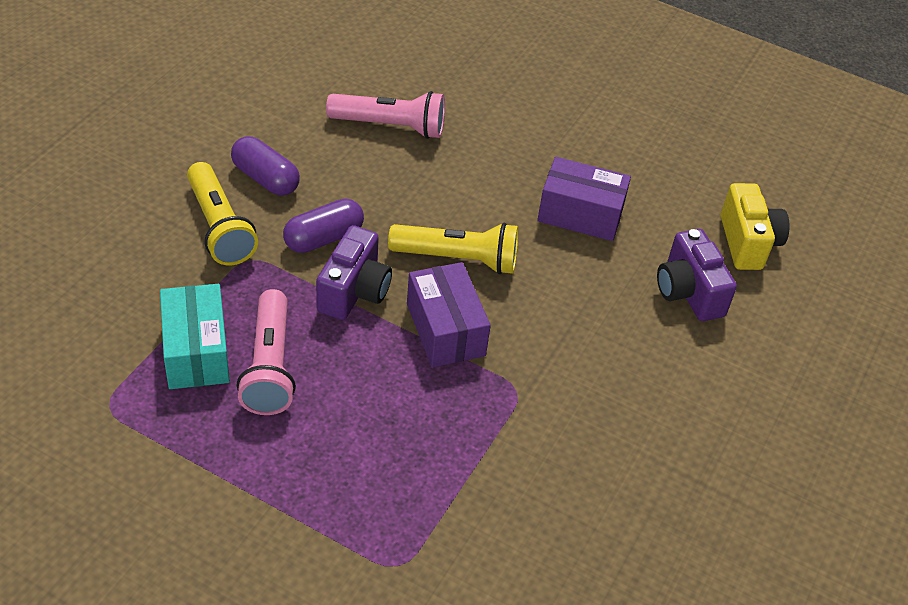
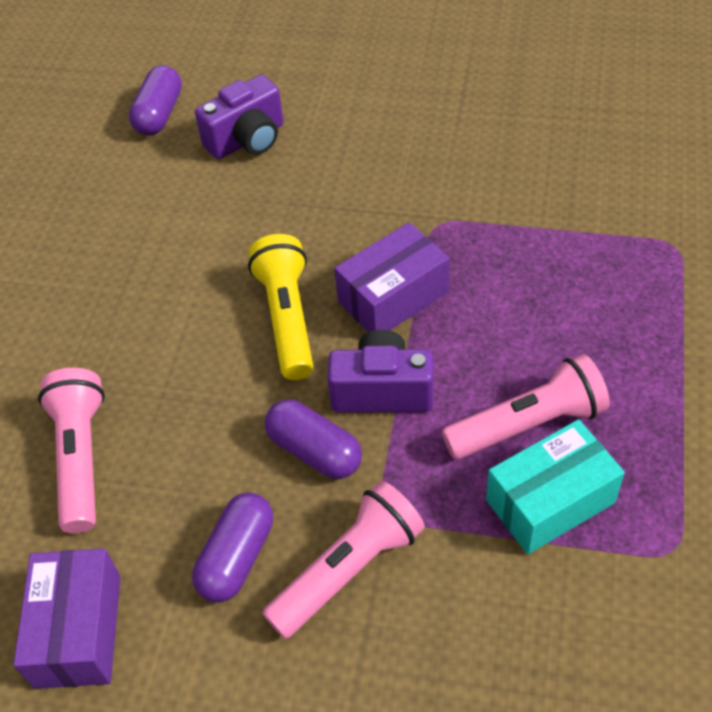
camera: 100 degrees left, 5 degrees up
(219, 227) = (348, 569): yellow flashlight -> pink flashlight
(580, 214) = (171, 239): purple box -> purple box (78, 630)
(747, 243) = (159, 114): yellow camera -> purple capsule

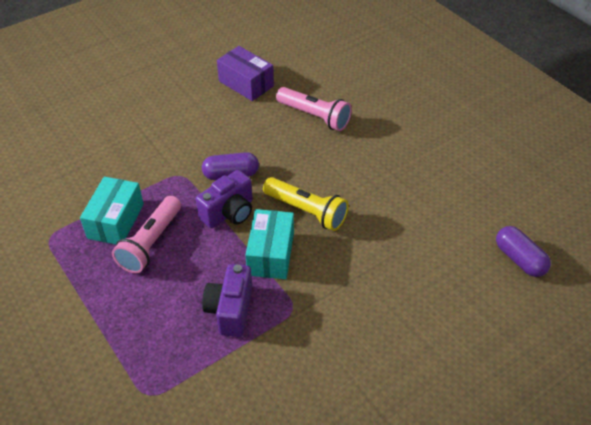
camera: 130 degrees right, 5 degrees down
(237, 557) = (219, 129): purple capsule -> none
(247, 139) = (453, 280): purple camera -> purple camera (230, 310)
(348, 569) = (174, 151): pink flashlight -> none
(393, 297) = (270, 254): purple box -> turquoise box

